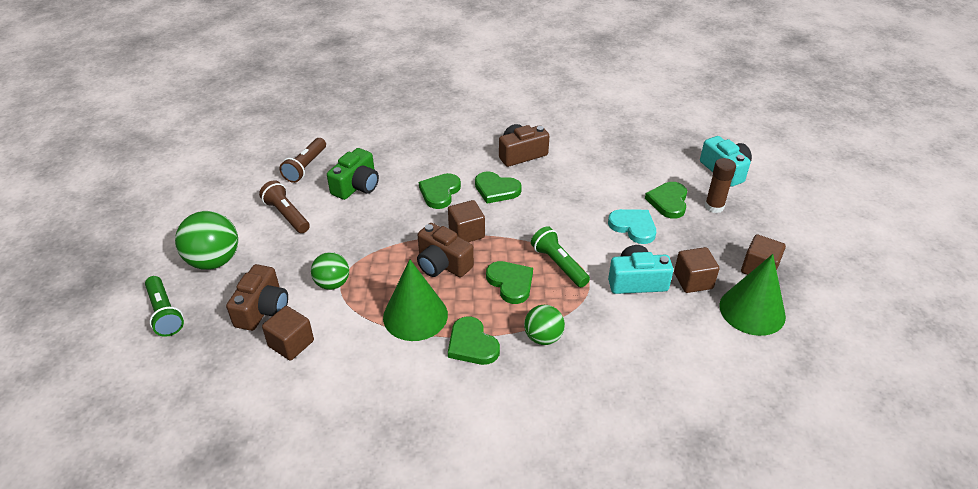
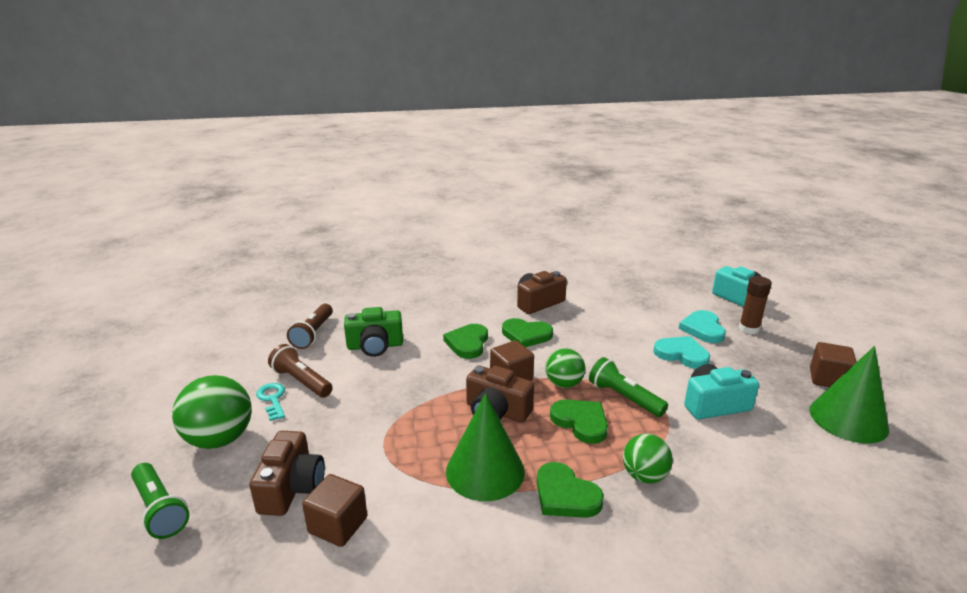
camera: 10 degrees left, 15 degrees down
(260, 229) = (272, 399): none -> turquoise key
(332, 283) = (374, 447): green ball -> green ball (564, 384)
(357, 186) = (375, 346): green camera -> green camera turned 60 degrees clockwise
(668, 201) = (703, 329): green heart -> turquoise heart
(693, 281) = (771, 397): brown cube -> none

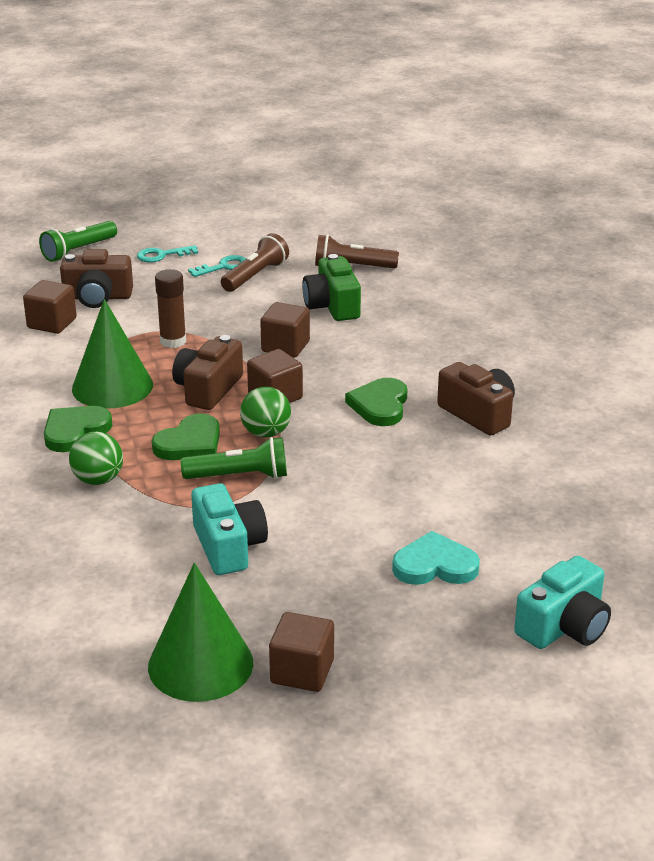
camera: 85 degrees right, 5 degrees up
(220, 439) = (162, 255): green ball -> turquoise key
(434, 370) = (285, 346): none -> brown cube
(468, 343) = (350, 364): green heart -> none
(624, 397) = (240, 476): green flashlight -> green flashlight turned 45 degrees clockwise
(681, 354) = (352, 534): turquoise heart -> none
(749, 329) = (447, 616): brown glue stick -> brown glue stick (173, 341)

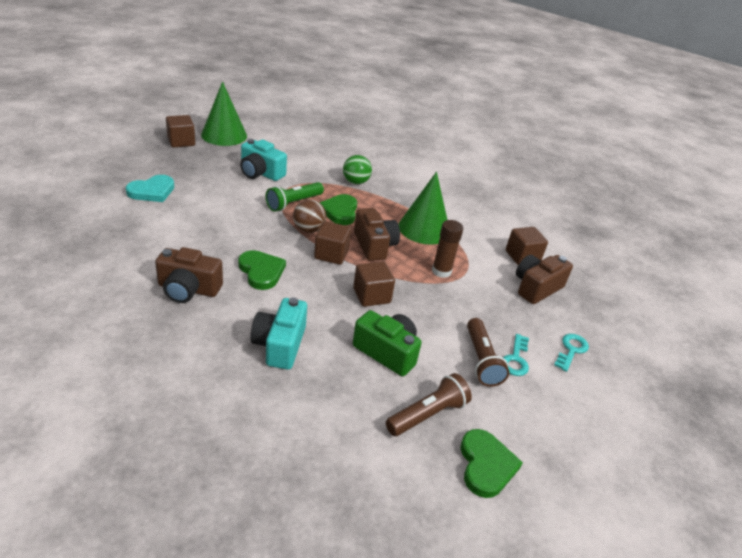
camera: 135 degrees right, 5 degrees up
(75, 431) = (401, 200): green heart -> green heart (486, 465)
(78, 251) = (622, 326): green flashlight -> none
(266, 433) = (308, 230): green ball -> brown ball
(564, 627) = (67, 183): turquoise camera -> turquoise camera (280, 345)

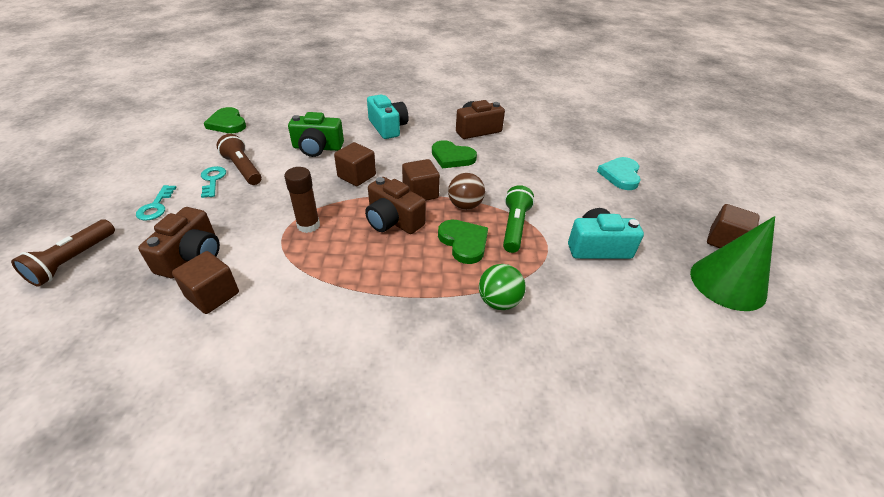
camera: 150 degrees right, 5 degrees up
(424, 229) = (358, 271): green cone -> none
(428, 414) = (272, 130): brown flashlight -> brown flashlight (73, 261)

